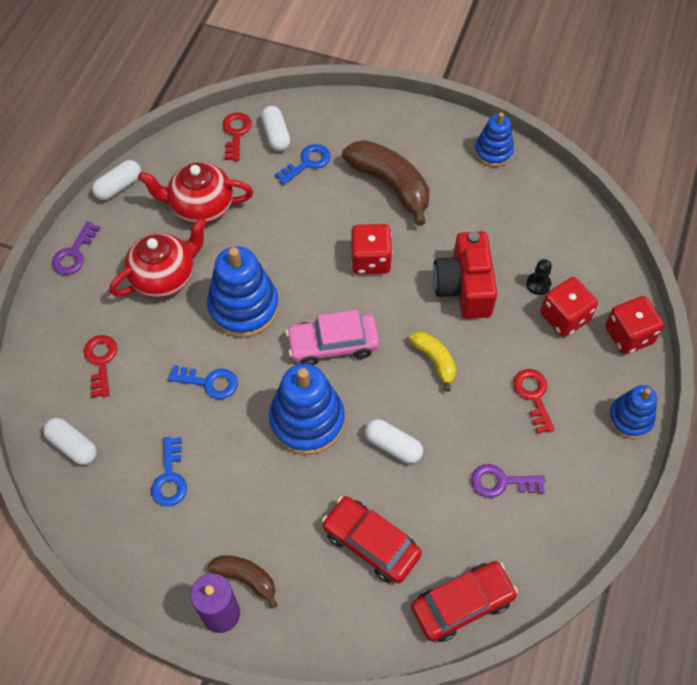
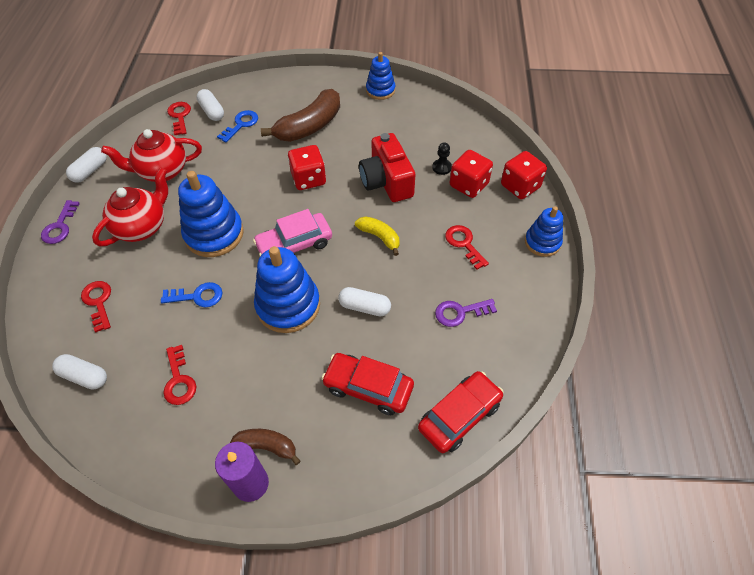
camera: 15 degrees left, 5 degrees down
(170, 478) = (179, 380): blue key -> red key
(390, 185) = (309, 126): brown banana -> brown banana turned 105 degrees clockwise

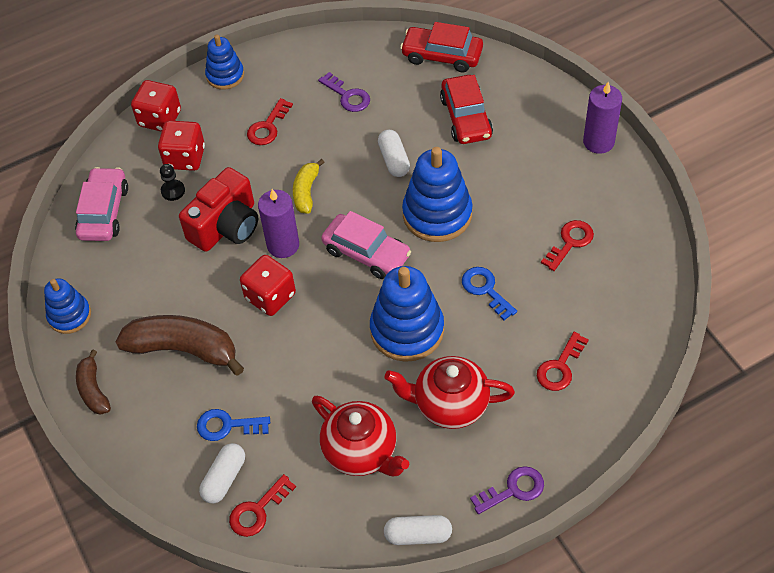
camera: 120 degrees left, 0 degrees up
(84, 376) = (629, 314): white capsule -> none
(266, 446) = (566, 150): brown banana -> brown banana (93, 390)
(343, 203) = (283, 245): none -> purple candle
(451, 129) = (104, 212): none -> pink car

